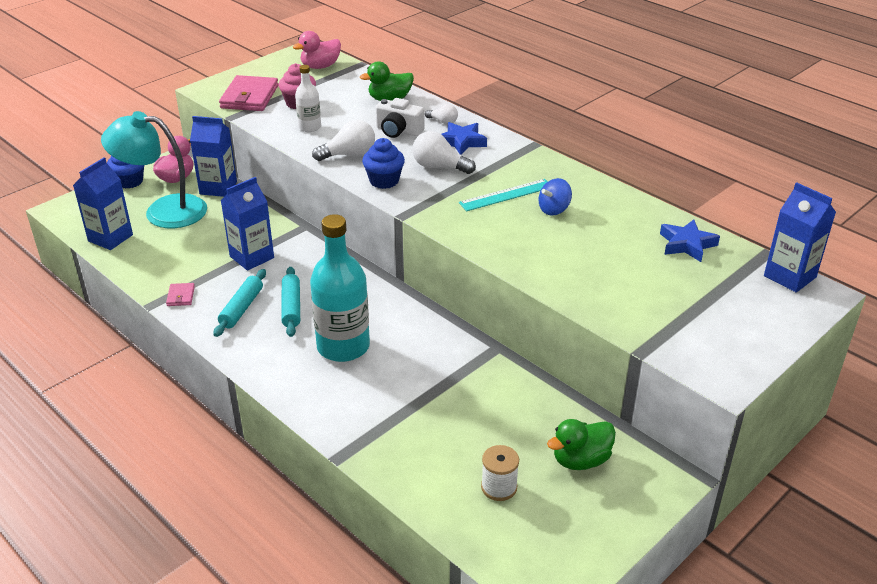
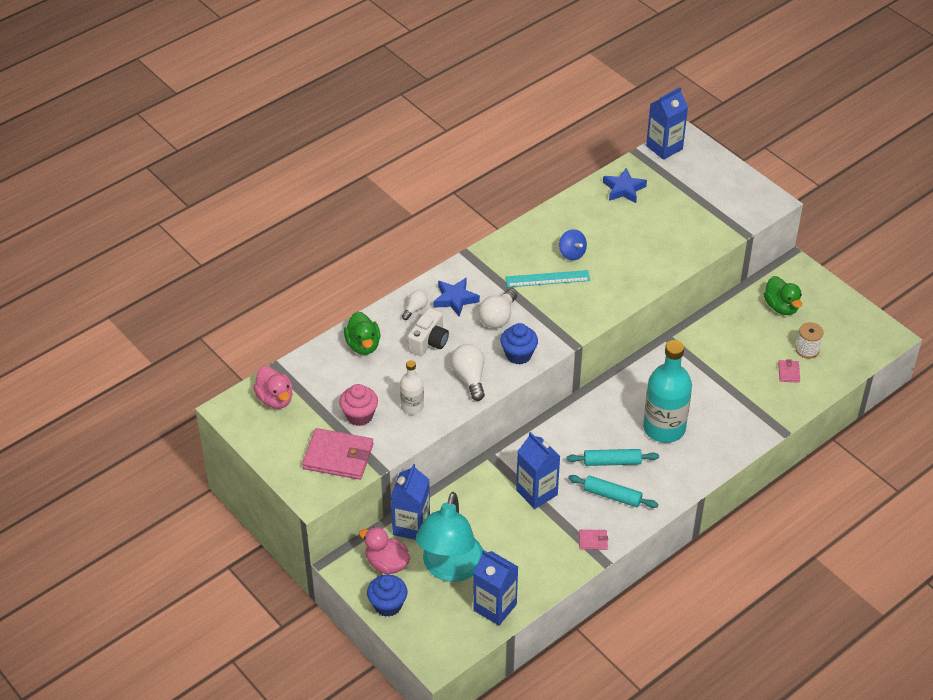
camera: 85 degrees left, 10 degrees up
(450, 465) = (788, 372): none -> pink wallet
(506, 195) = (547, 279): turquoise ruler -> turquoise ruler turned 75 degrees counterclockwise

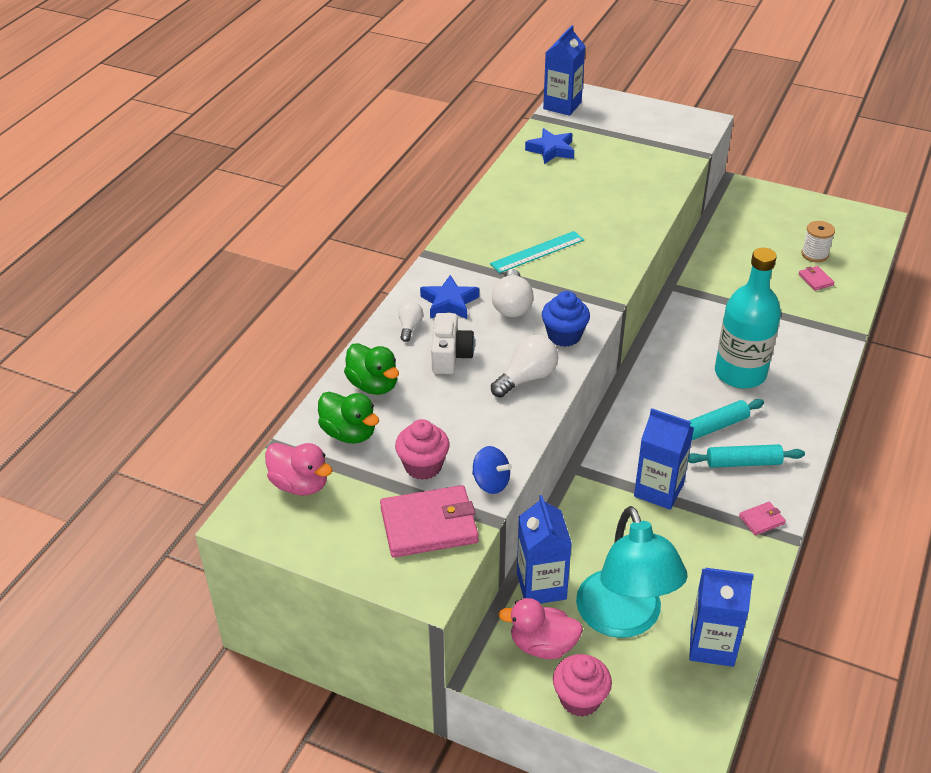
camera: 25 degrees left, 5 degrees down
(388, 605) = (580, 699): blue cupcake -> pink cupcake
(412, 406) = (481, 433): white bottle -> none
(469, 378) = (527, 378): white light bulb -> white light bulb turned 90 degrees clockwise
(572, 253) = (544, 221): blue spinning top -> blue spinning top (491, 482)
(781, 307) = (758, 225): green duck -> green duck (349, 433)

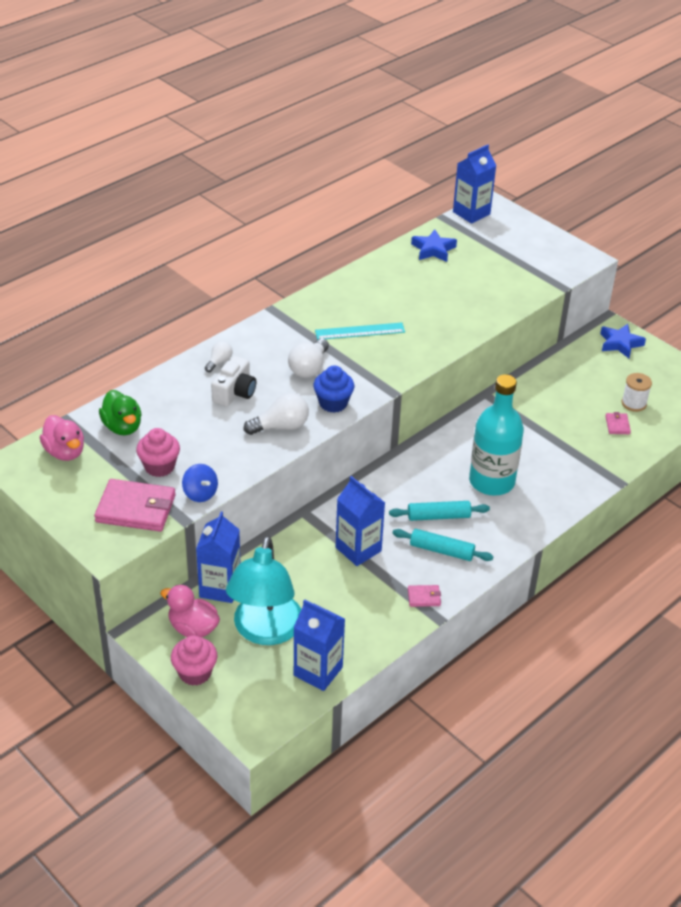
camera: 20 degrees right, 0 degrees up
(373, 385) = (163, 397): green duck -> none
(449, 303) = (262, 352): blue star -> blue star (620, 344)

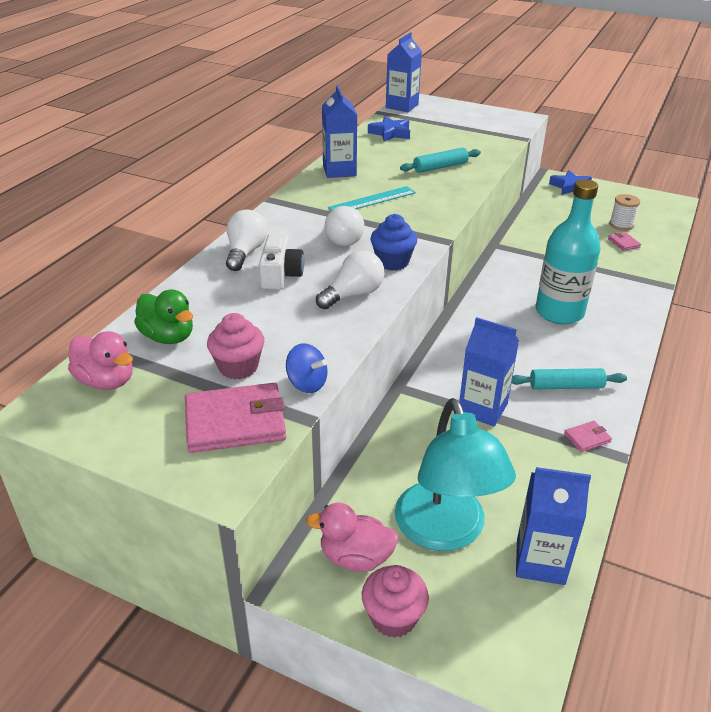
camera: 20 degrees left, 5 degrees down
(219, 362) = (245, 252): white light bulb -> white light bulb, size x1.69
(220, 588) = (359, 496): blue carton -> blue carton (339, 171)
(438, 516) = (536, 355): turquoise rolling pin -> turquoise rolling pin (440, 167)

